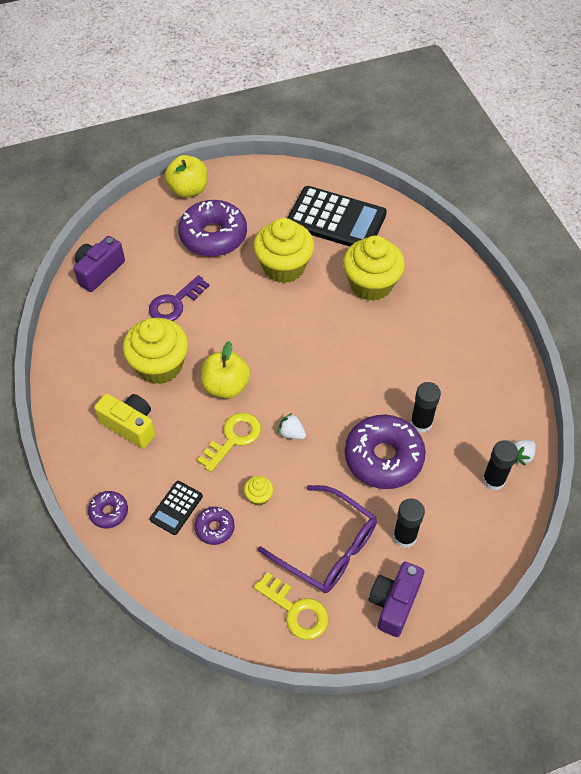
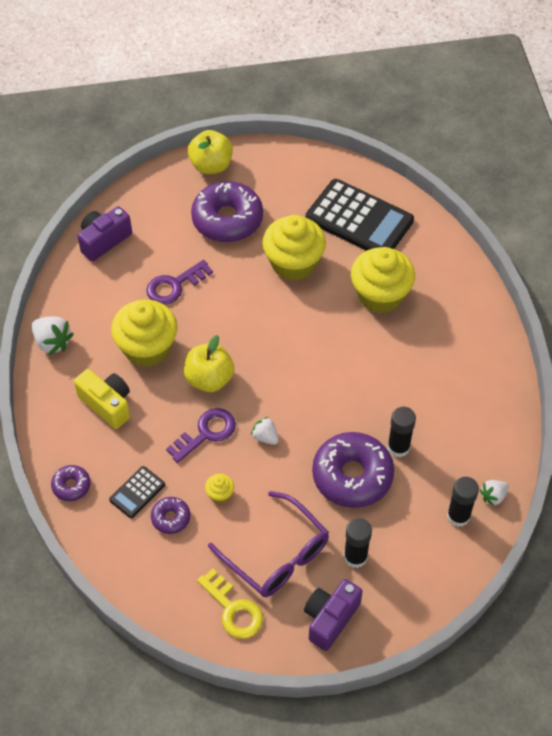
camera: 10 degrees right, 0 degrees up
(65, 374) = (52, 342): none -> white strawberry
(233, 438) = (206, 433): yellow key -> purple key

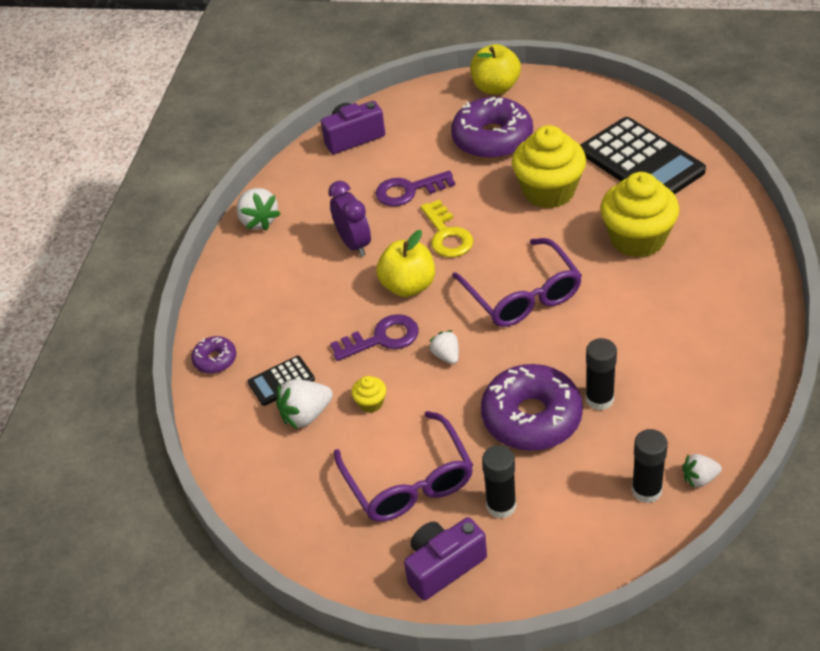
camera: 25 degrees right, 10 degrees down
(107, 404) = (288, 289): yellow camera -> none
(147, 348) = (354, 244): yellow cupcake -> purple clock
(171, 518) = (306, 415): purple donut -> white strawberry
(233, 609) = (334, 527): yellow key -> yellow key (447, 235)
(307, 367) = (522, 295): none -> purple glasses

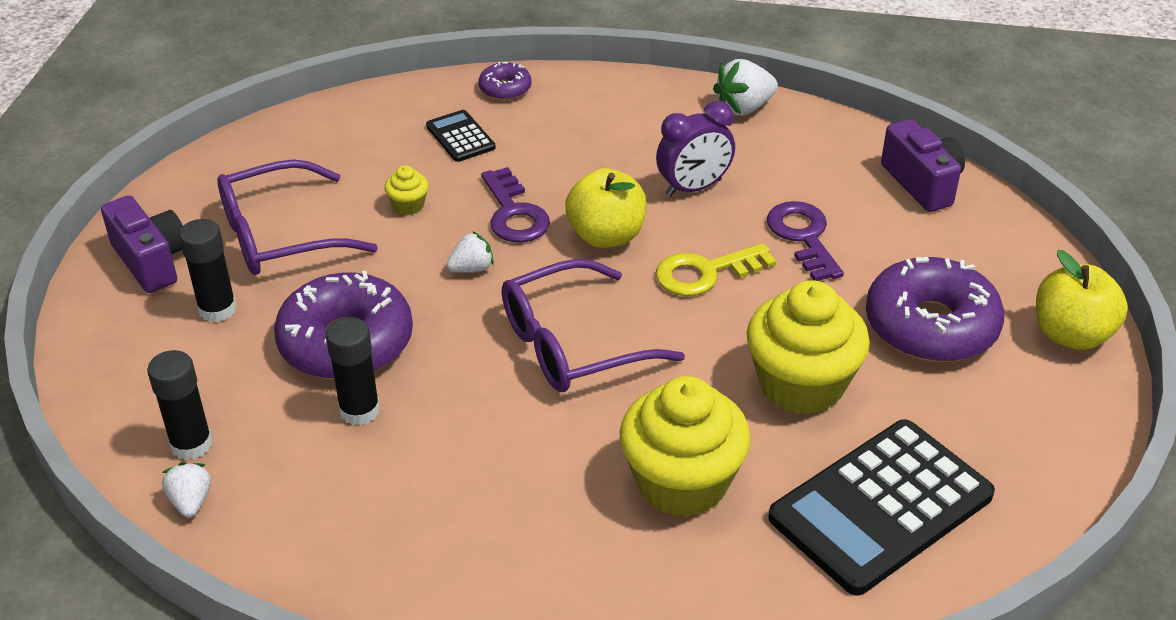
camera: 85 degrees right, 5 degrees down
(306, 415) = (403, 157): white strawberry -> none

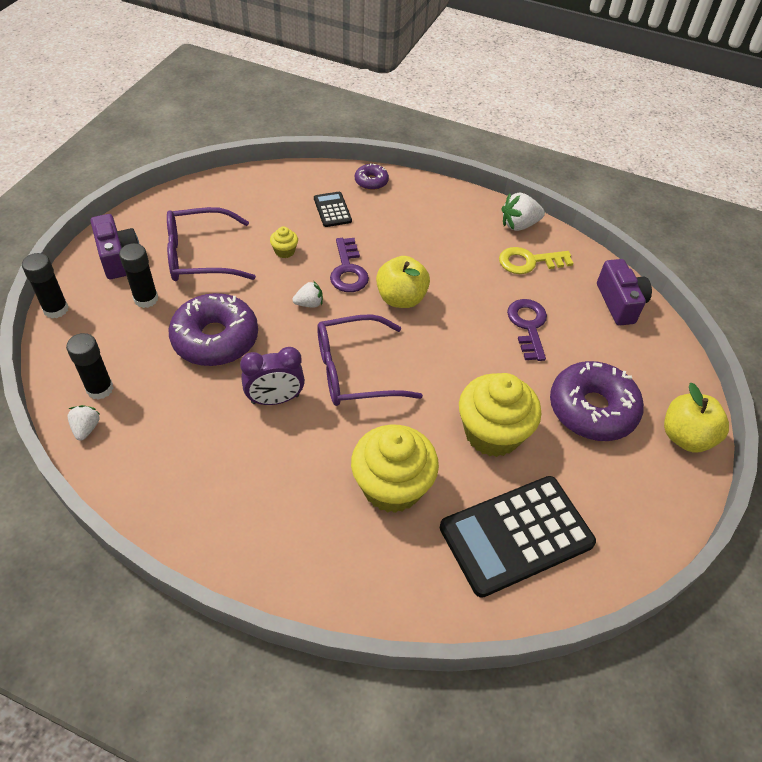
camera: 10 degrees right, 10 degrees up
(359, 410) = (208, 388): black glue stick -> black glue stick (56, 309)
(693, 188) = (468, 276): purple clock -> purple clock (275, 399)
(706, 273) = (456, 338): yellow key -> yellow key (529, 262)

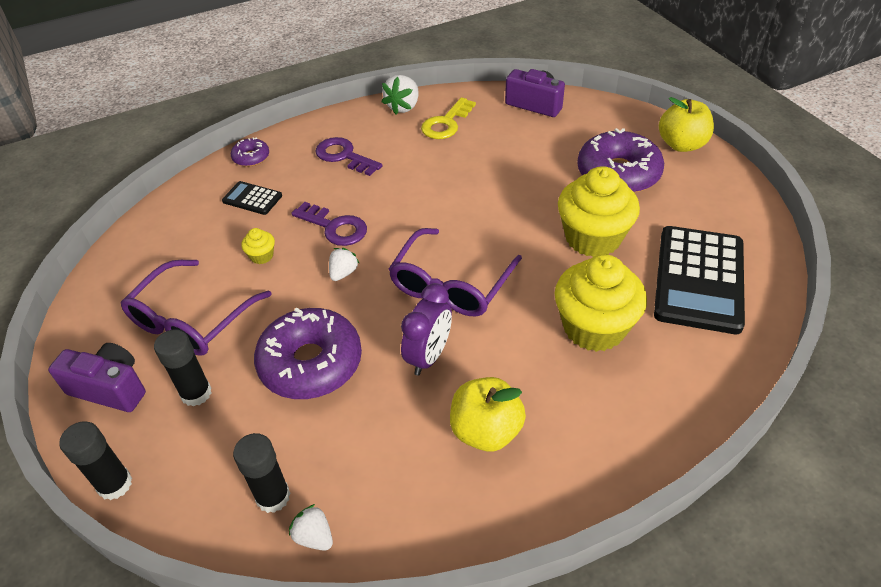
camera: 45 degrees left, 5 degrees down
(401, 298) = (403, 212): yellow apple -> yellow apple (486, 431)
(528, 326) = (508, 160): purple key -> purple key (344, 156)

